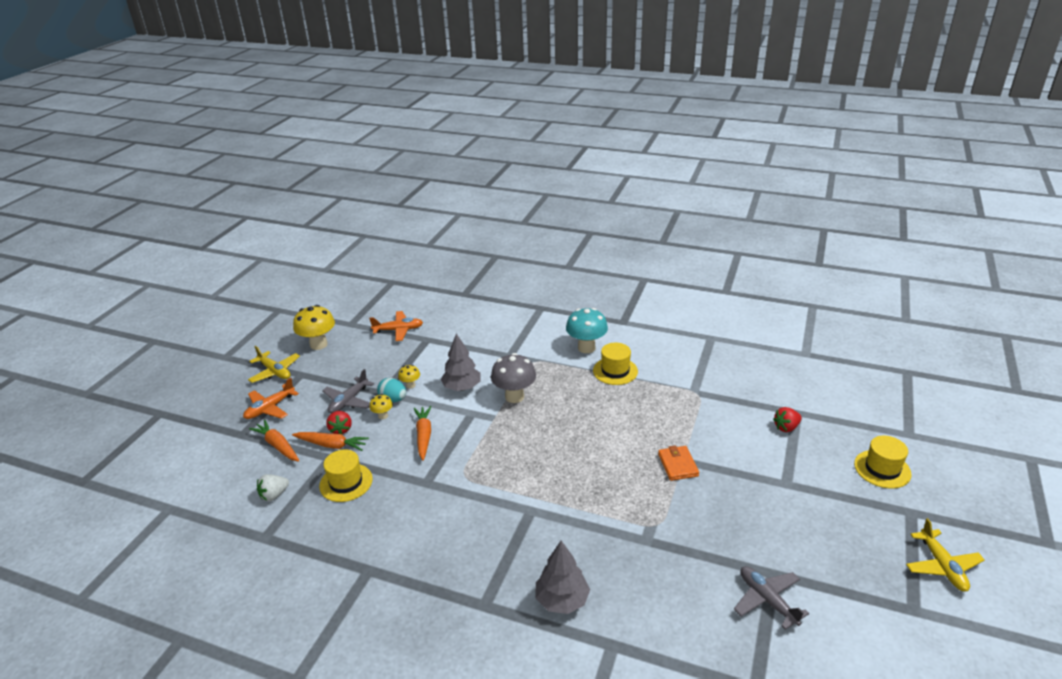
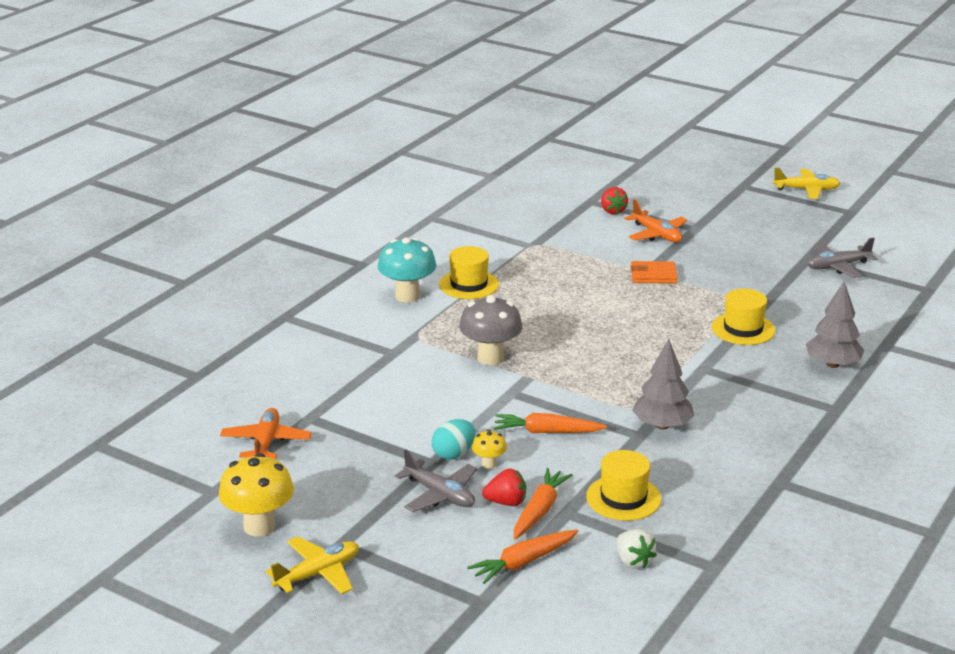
camera: 80 degrees left, 5 degrees down
(270, 408) = (423, 575): orange plane -> orange plane (656, 234)
(410, 385) = (425, 437): yellow mushroom -> none
(462, 387) = (451, 395): grey tree -> grey tree (662, 425)
(882, 469) = (686, 183): yellow hat -> yellow hat (743, 329)

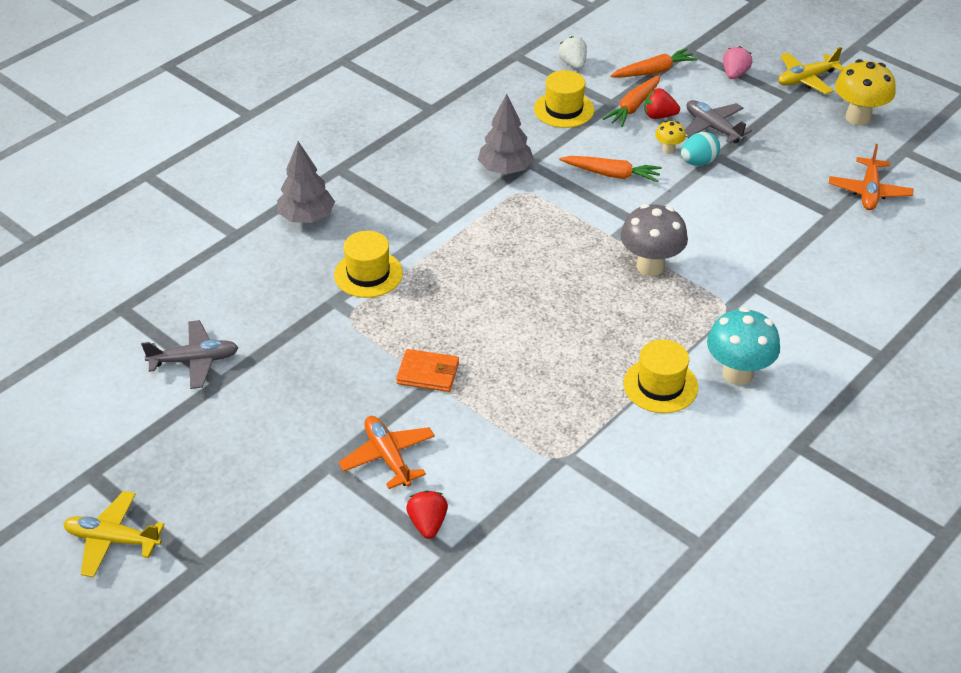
camera: 170 degrees left, 15 degrees up
(414, 570) = (734, 74): none -> pink strawberry

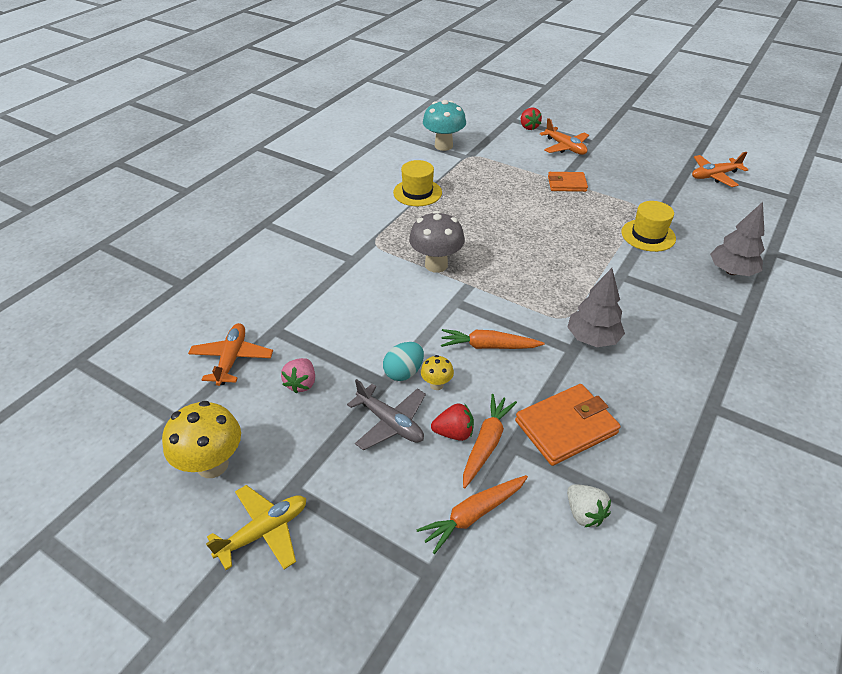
camera: 170 degrees right, 0 degrees up
(113, 540) = (675, 109): yellow plane -> none
(194, 361) = (714, 176): grey plane -> orange plane
(564, 109) = (566, 427): yellow hat -> orange wallet
(734, 74) = (363, 527): pink strawberry -> pink strawberry (301, 383)
(737, 374) = (367, 203): turquoise mushroom -> turquoise mushroom (443, 146)

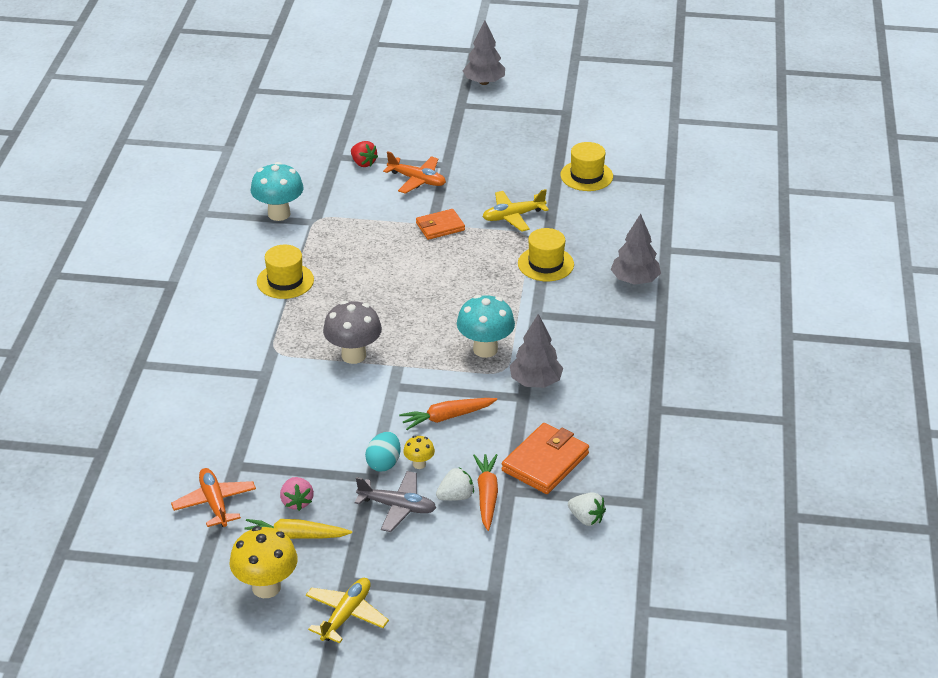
camera: 25 degrees left, 5 degrees down
(276, 418) = (295, 536): none -> yellow carrot
(454, 433) = (455, 496): red strawberry -> white strawberry
(473, 515) = (503, 548): orange carrot -> none
(557, 293) = (485, 349): none -> turquoise mushroom
(634, 191) = (513, 216): none -> yellow plane
(652, 96) = (484, 82): none -> grey tree
(714, 176) = (586, 176): orange plane -> yellow hat

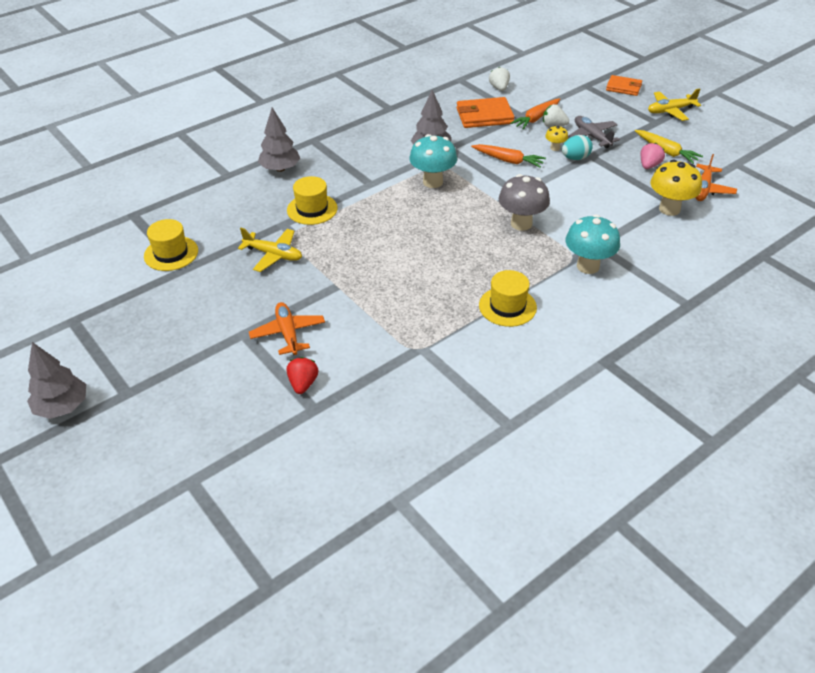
camera: 135 degrees left, 5 degrees up
(266, 587) = (704, 139): yellow mushroom -> yellow mushroom (669, 209)
(279, 214) = (441, 376): turquoise mushroom -> turquoise mushroom (588, 266)
(440, 227) = (335, 279): orange wallet -> orange wallet (623, 87)

